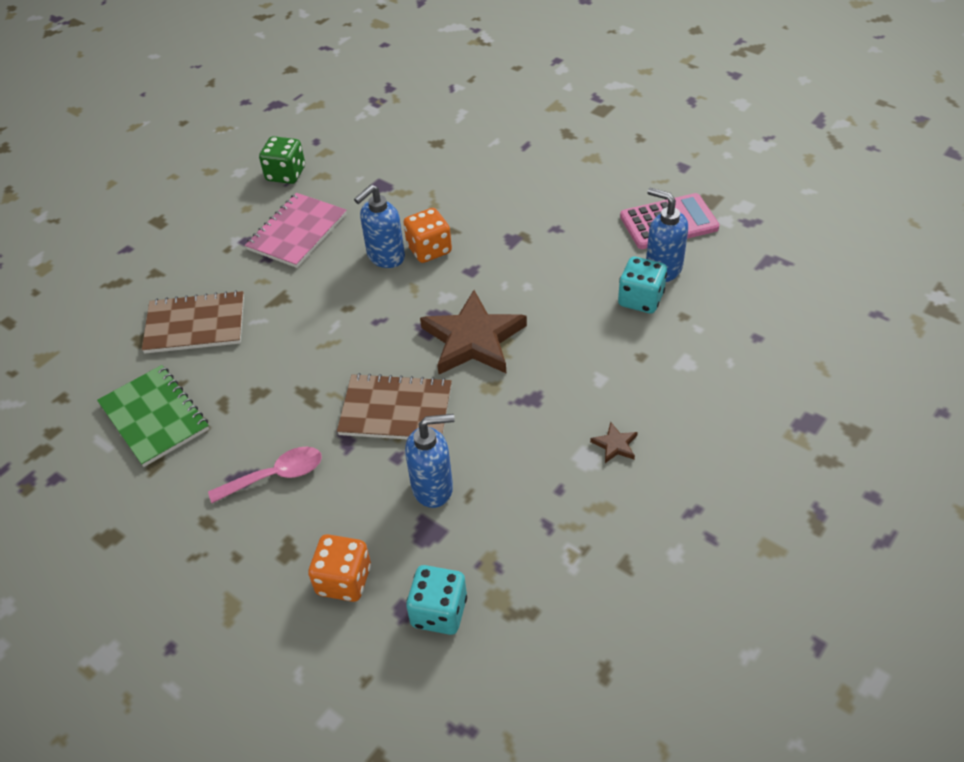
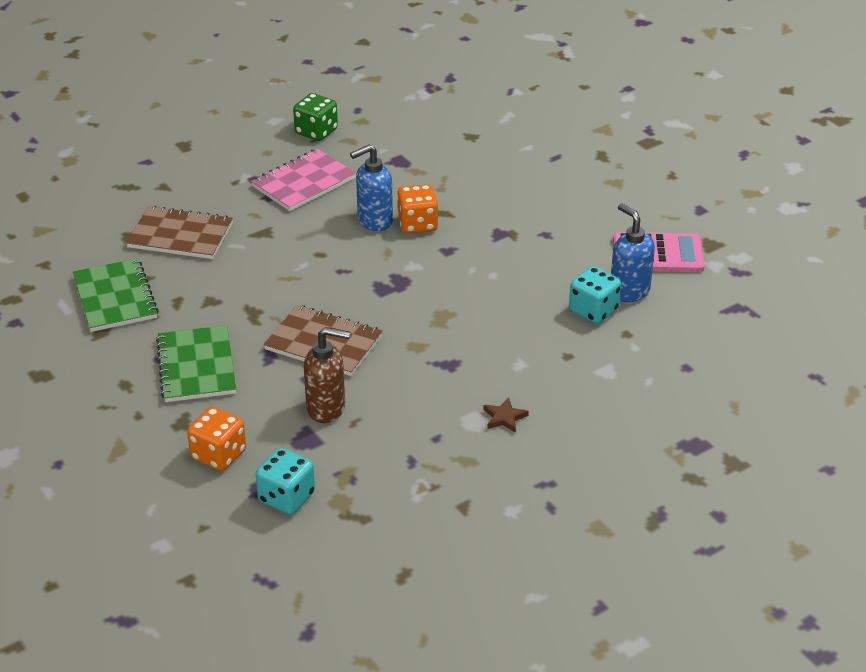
camera: 15 degrees right, 10 degrees down
(275, 476) = (197, 366): pink spoon -> green notebook
(433, 488) = (327, 409): blue soap dispenser -> brown soap dispenser
(473, 339) = (420, 305): brown star -> none

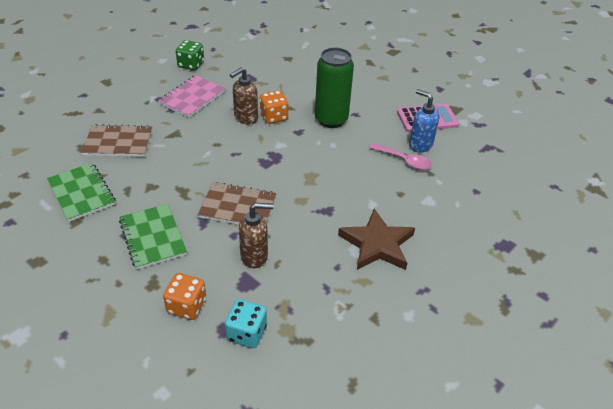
camera: 15 degrees left, 5 degrees up
(374, 221) = (245, 118): blue soap dispenser -> brown soap dispenser
(504, 238) = (331, 119): none -> green can
(504, 417) = (377, 244): brown star -> brown star, size x2.46
(593, 310) = (404, 160): turquoise dice -> pink spoon

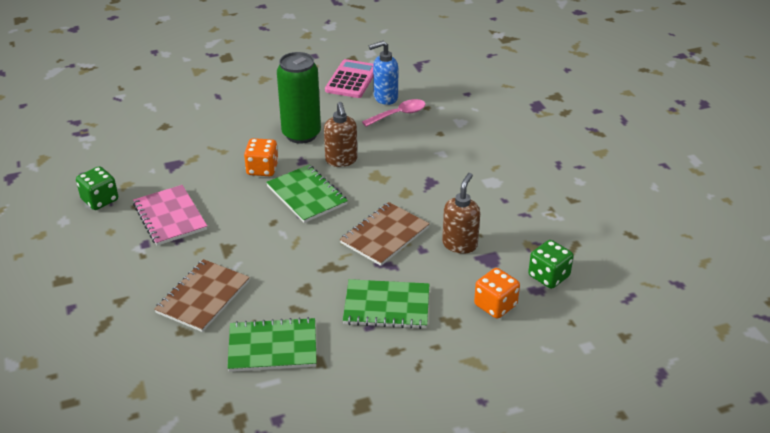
camera: 60 degrees left, 5 degrees down
(245, 118) = (246, 189): brown soap dispenser -> brown soap dispenser (341, 160)
(246, 333) = (548, 276): turquoise dice -> green dice
(258, 149) = (306, 195): none -> green notebook
(377, 244) = (492, 168): brown star -> none

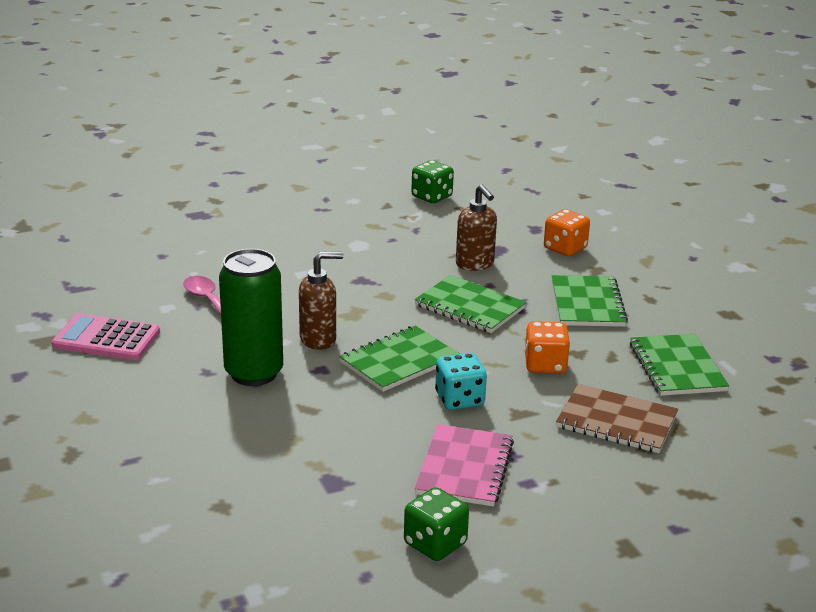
camera: 95 degrees left, 10 degrees down
(170, 217) = (464, 468): pink notebook -> pink notebook turned 45 degrees counterclockwise
(251, 220) = (459, 399): none -> turquoise dice
(262, 169) = (342, 399): orange dice -> orange dice (545, 365)
(385, 98) = (163, 311): blue soap dispenser -> none
(385, 235) = (470, 307): brown notebook -> green notebook
(460, 244) = (475, 264): brown soap dispenser -> brown soap dispenser turned 135 degrees counterclockwise
(548, 276) = (513, 222): green dice -> green dice (432, 197)

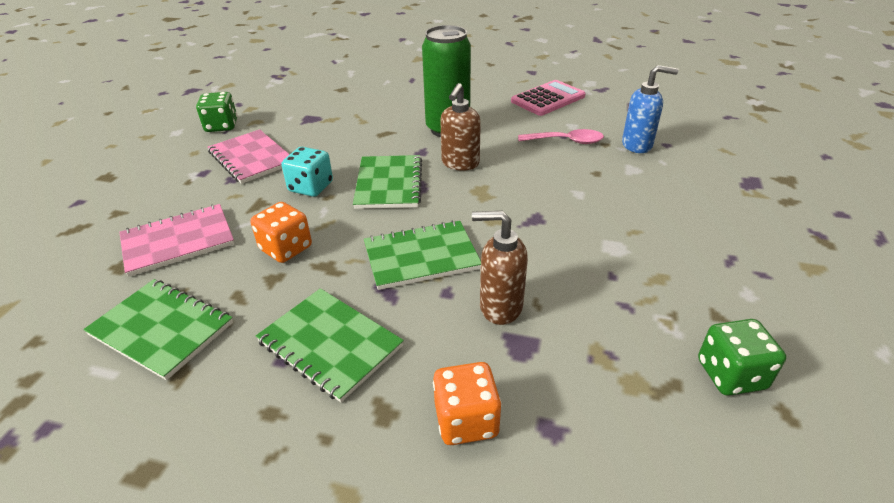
camera: 130 degrees right, 10 degrees up
(179, 267) = (637, 145): none -> blue soap dispenser
(616, 421) = (178, 241): brown notebook -> pink notebook

